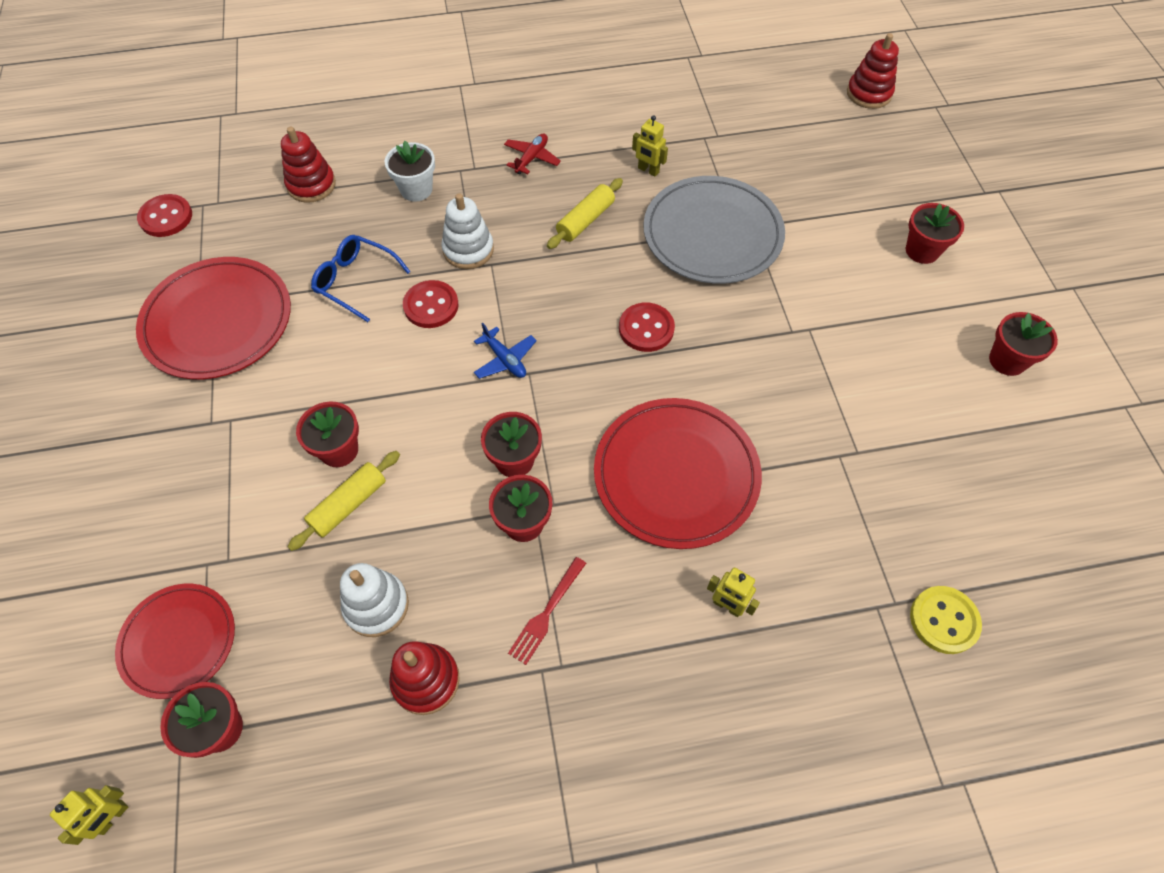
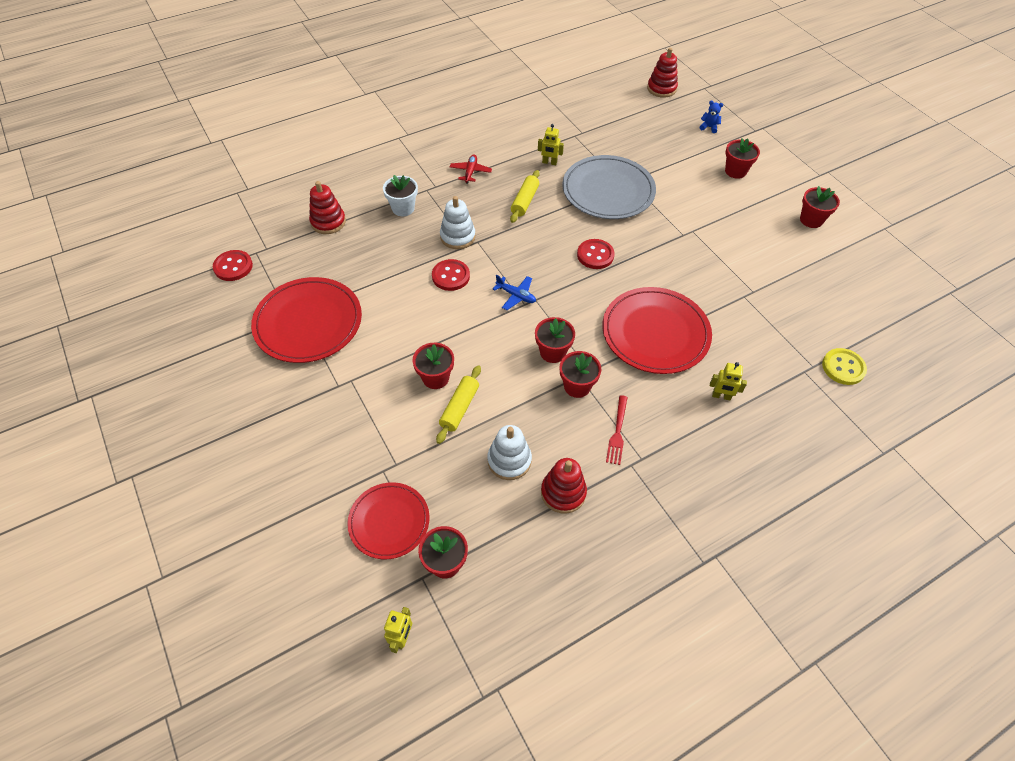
camera: 20 degrees left, 5 degrees down
(355, 281) = (391, 274): blue glasses -> none
(913, 170) = (709, 127): none -> blue teddy bear

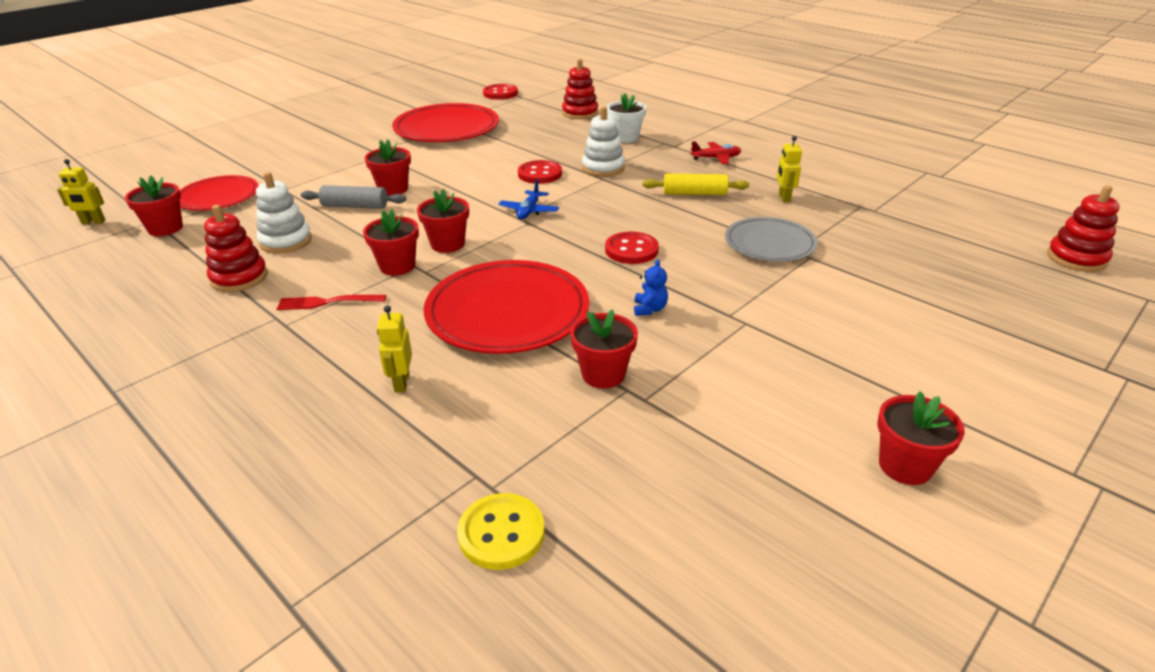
camera: 75 degrees right, 20 degrees down
(459, 408) = (355, 206): yellow rolling pin -> grey rolling pin
(608, 191) = (769, 243): grey plate -> grey plate, size x0.63
(709, 127) = (1038, 314): blue teddy bear -> blue teddy bear (649, 309)
(735, 171) = (948, 354): red flower pot -> red flower pot (603, 374)

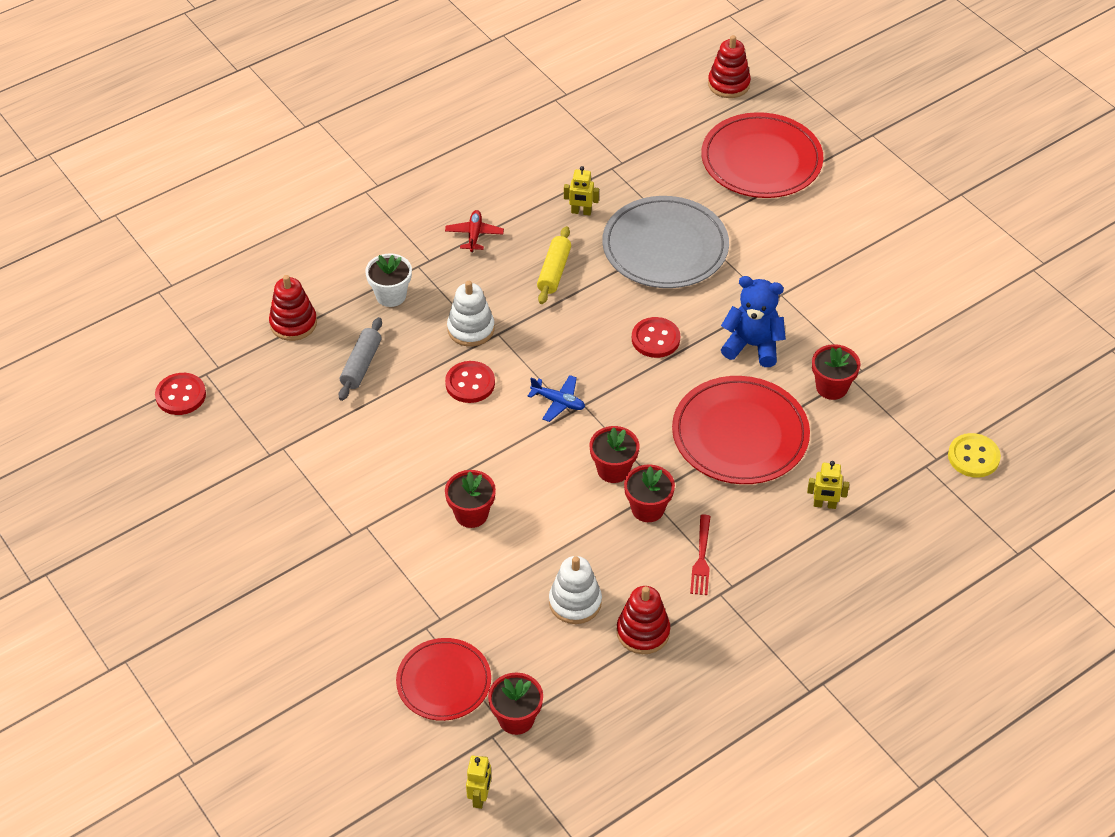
camera: 80 degrees left, 15 degrees up
(355, 206) = (507, 547): grey rolling pin -> grey rolling pin (361, 365)
(446, 128) = (297, 460): red plate -> red plate (761, 160)
(649, 309) = (752, 346): blue teddy bear -> blue teddy bear, size x2.08
(769, 243) = (665, 247): grey plate -> grey plate, size x1.59
(905, 466) = (937, 266): red flower pot -> none

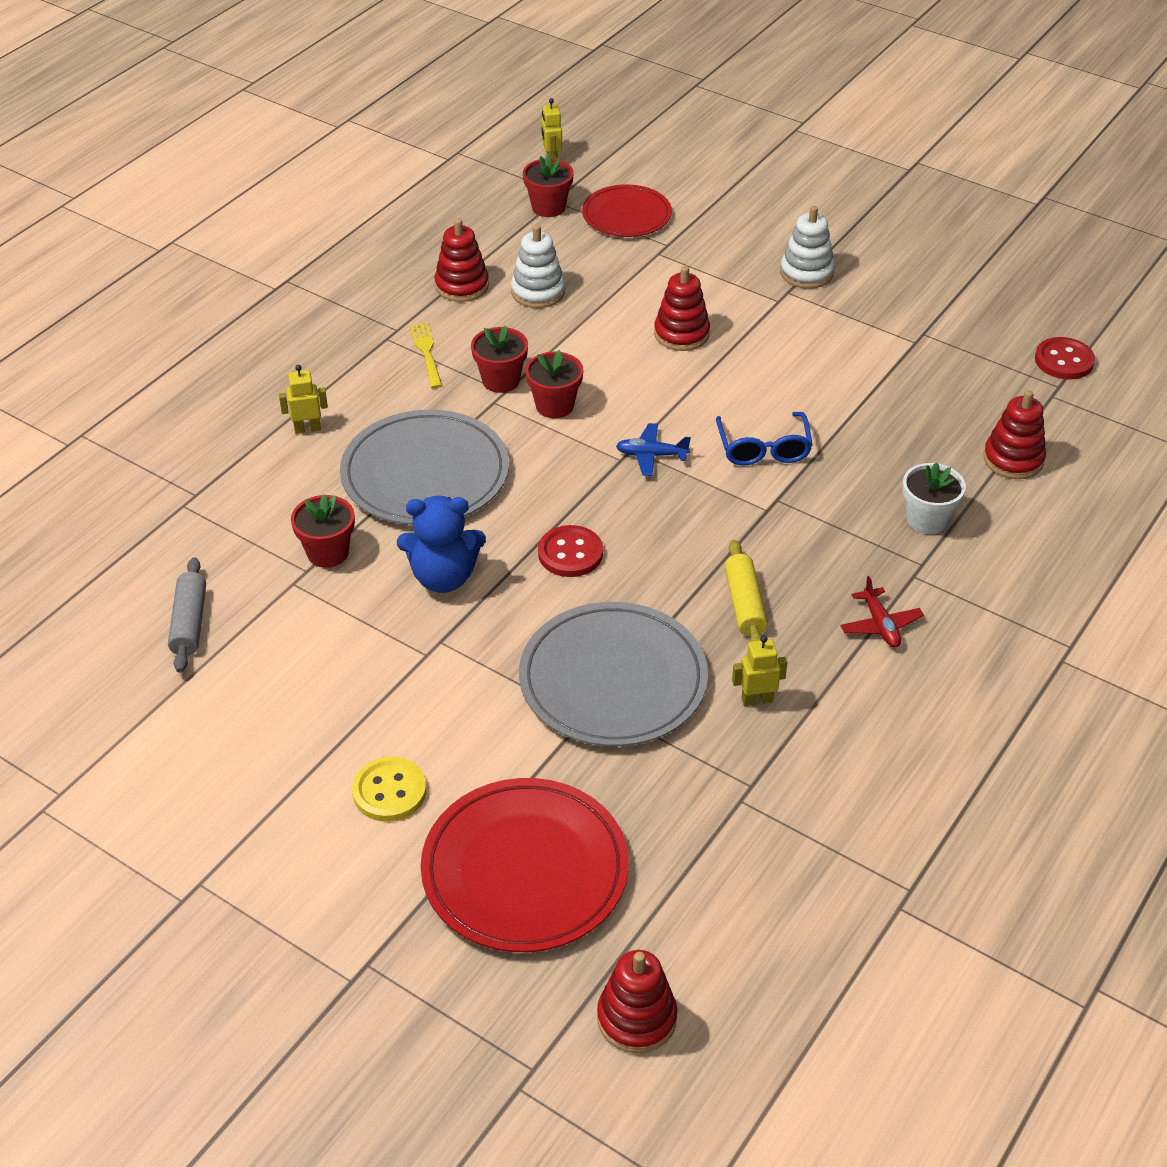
camera: 160 degrees right, 5 degrees down
(361, 365) = (899, 436): grey rolling pin -> grey rolling pin (189, 623)
(470, 383) = (763, 449): red button -> blue glasses
(471, 329) = (803, 506): white stacking toy -> white stacking toy (806, 273)
(471, 514) = (681, 334): red flower pot -> red stacking toy
(701, 558) = (426, 353): red fork -> yellow fork
(740, 434) = (425, 474): red plate -> grey plate
(973, 457) = (137, 518): yellow button -> yellow button (389, 791)

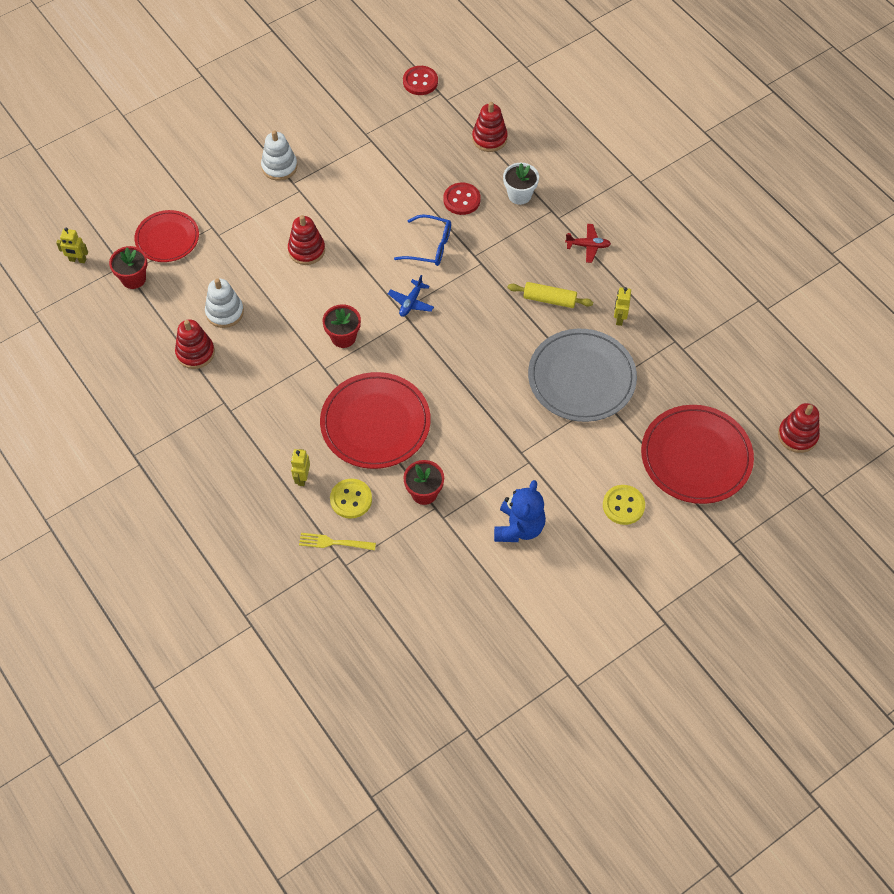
camera: 70 degrees left, 15 degrees up
(189, 623) = (455, 581): grey rolling pin -> none
(290, 483) = (351, 499): none -> yellow button
(425, 474) = (375, 423): grey plate -> red plate
(426, 353) = (257, 392): yellow fork -> yellow fork (334, 542)
(443, 577) = (470, 437): blue teddy bear -> blue teddy bear (519, 527)
(501, 380) = (305, 358): red flower pot -> none
(570, 553) = (476, 368): red button -> red button (461, 200)

